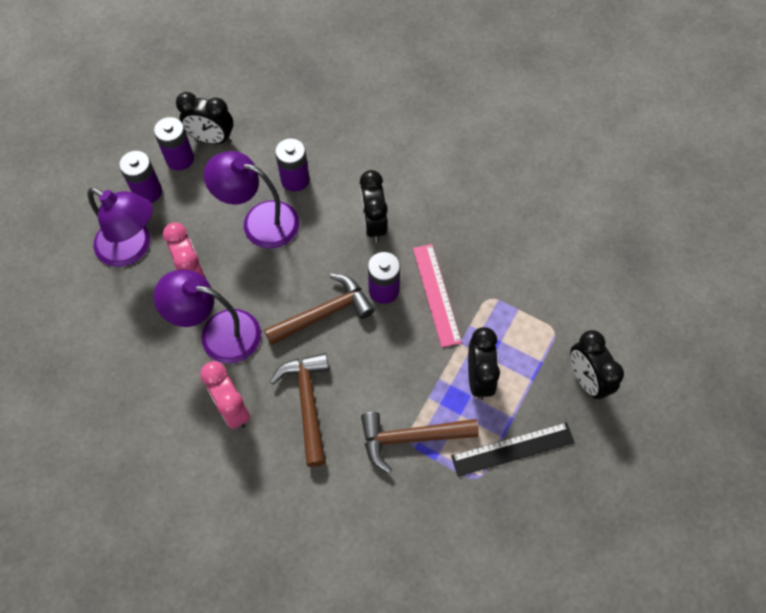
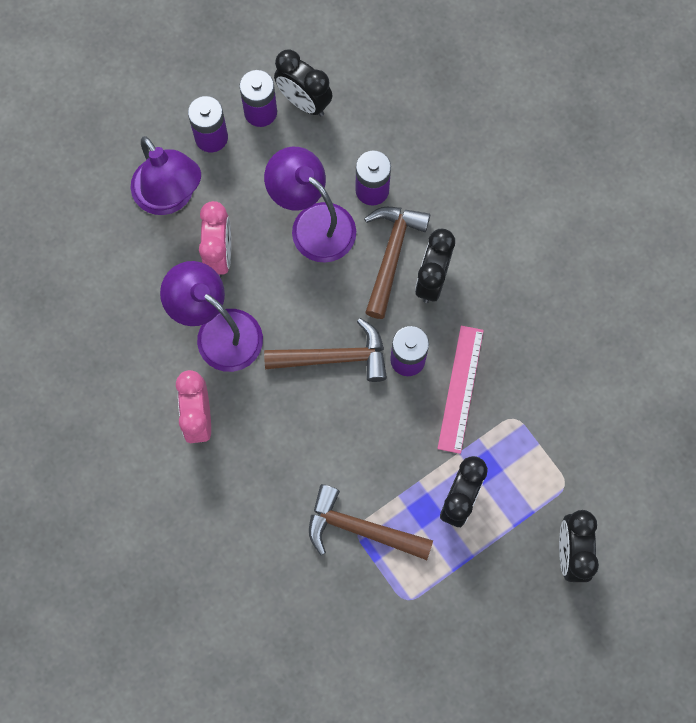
camera: 25 degrees right, 10 degrees up
(307, 403) = (275, 445): brown hammer -> brown hammer (391, 255)
(512, 449) = (456, 587): black ruler -> none

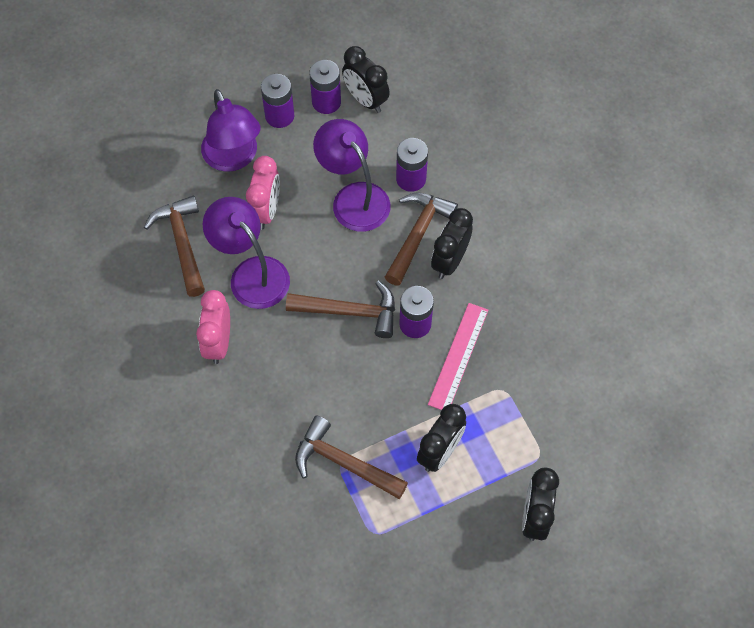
camera: 10 degrees right, 10 degrees down
(134, 308) = (182, 243): none -> brown hammer

